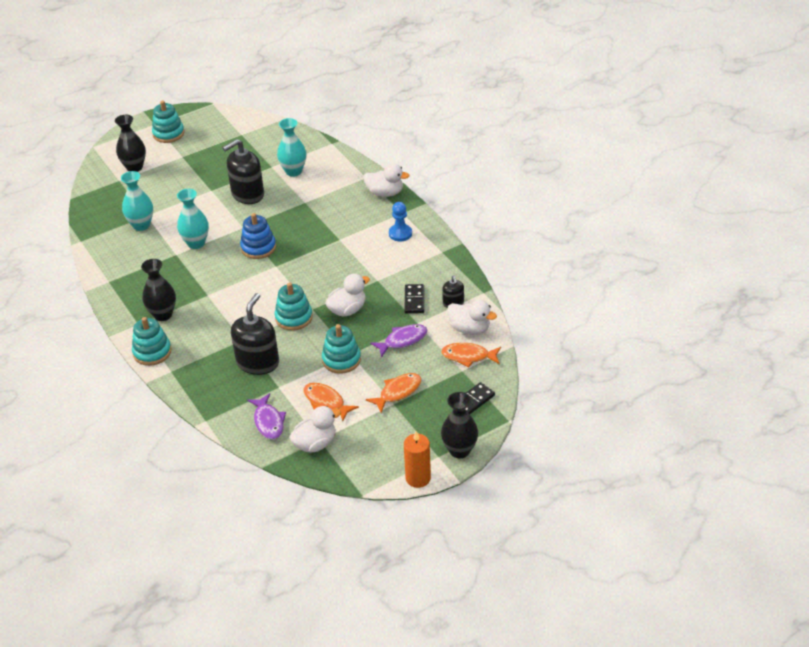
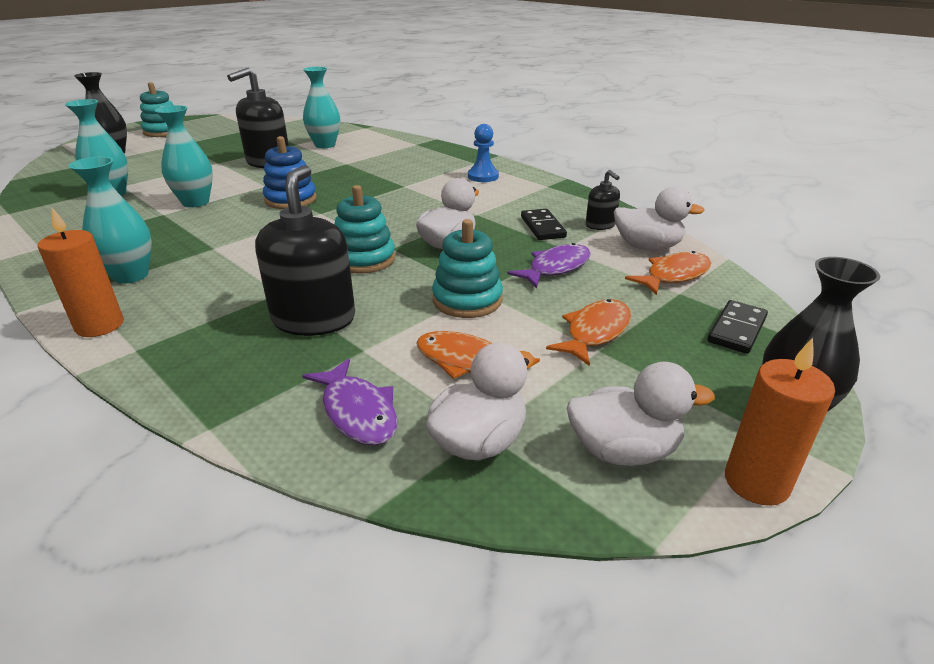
camera: 15 degrees left, 10 degrees down
(152, 352) = (100, 325): turquoise stacking toy -> orange candle
(163, 314) = (131, 275): black vase -> turquoise vase
(385, 193) = (445, 152): white duck -> white duck (623, 450)
(468, 356) = (674, 275): orange fish -> orange fish turned 150 degrees clockwise

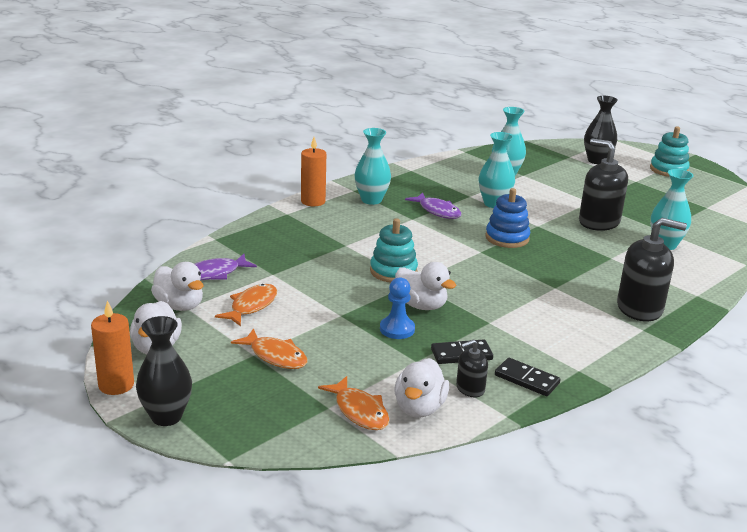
camera: 90 degrees right, 5 degrees down
(314, 319) = (310, 257): black soap dispenser -> black soap dispenser (640, 308)
(467, 300) = (327, 309): turquoise stacking toy -> none
(483, 176) = (596, 331): blue pawn -> blue pawn (397, 329)
(555, 268) = (376, 351): purple fish -> purple fish (437, 211)
(736, 329) = (266, 422): black domino -> black domino (527, 379)

